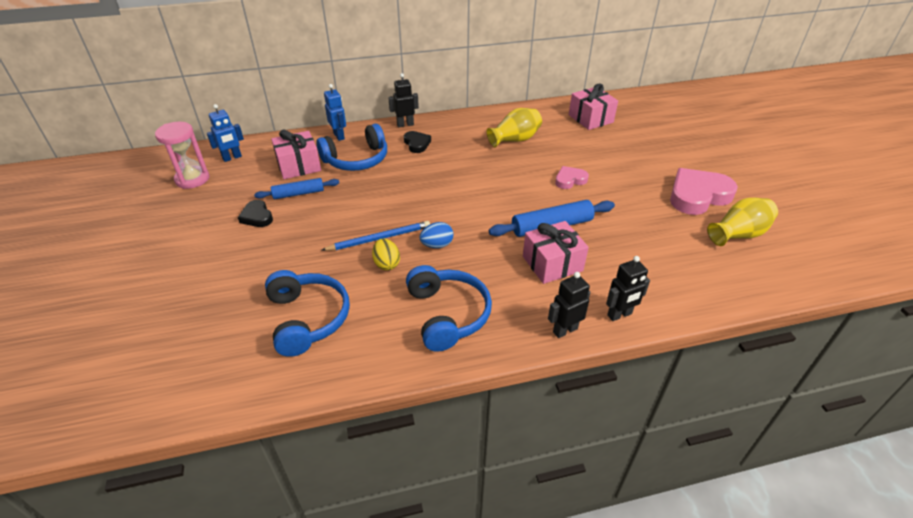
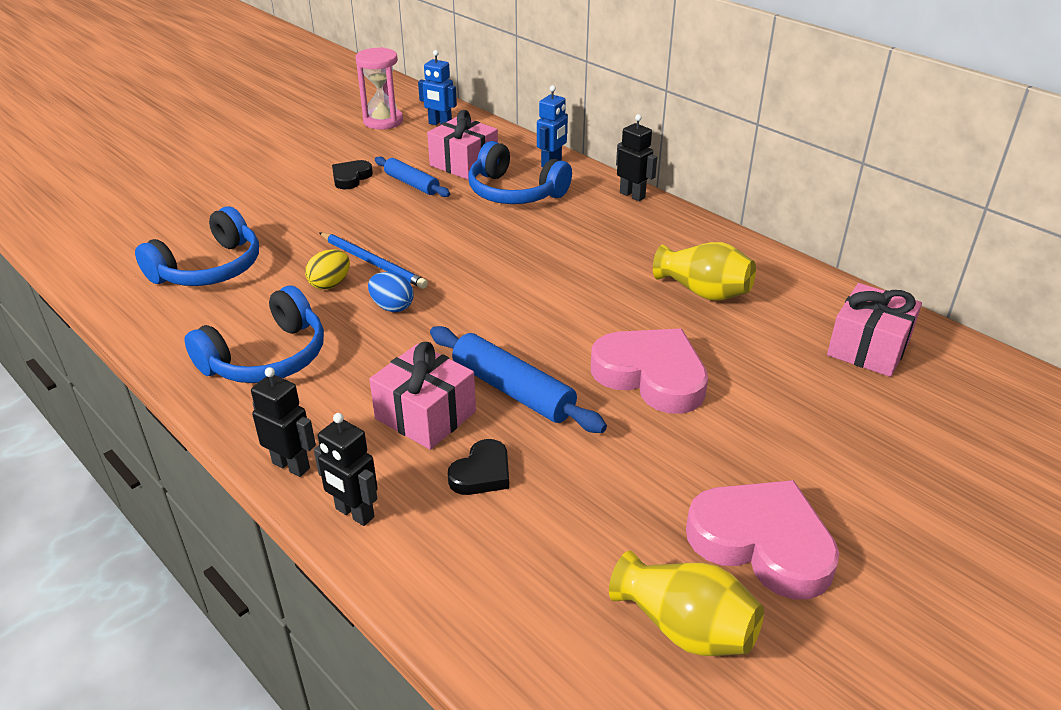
camera: 60 degrees right, 5 degrees down
(417, 144) = (596, 219): black heart -> black heart (482, 473)
(570, 180) = (651, 375): pink heart -> pink heart, size x1.93

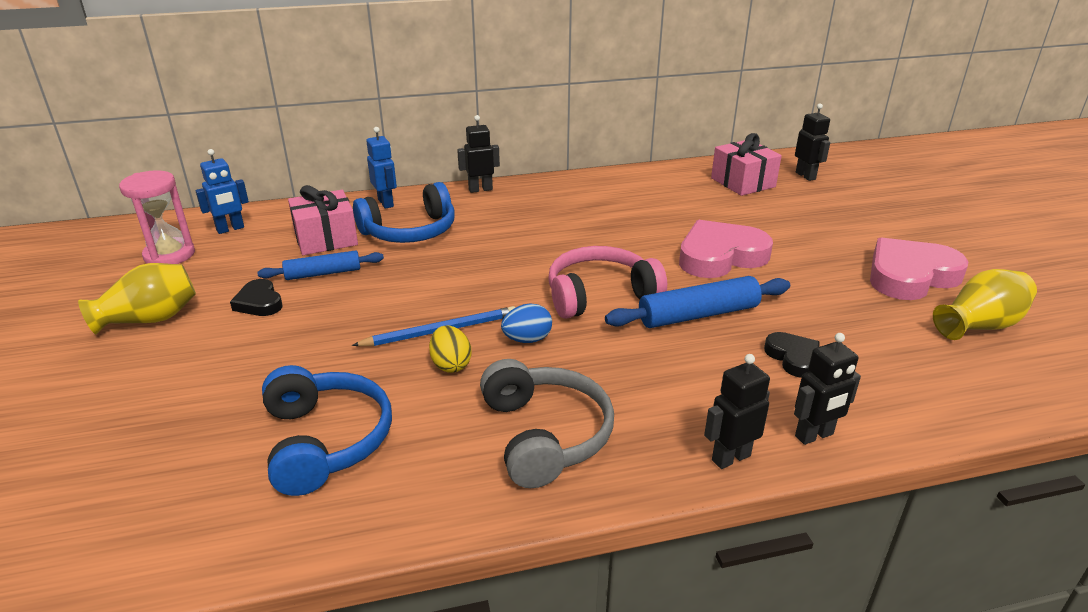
camera: 60 degrees left, 5 degrees down
(267, 358) = (545, 435): blue headphones -> grey headphones
(425, 415) = (703, 364): pink gift -> none
(497, 322) = (600, 295): none -> pink headphones
(703, 292) = (637, 207): yellow vase -> yellow vase (150, 319)
(964, 396) = (805, 176): none -> black robot

